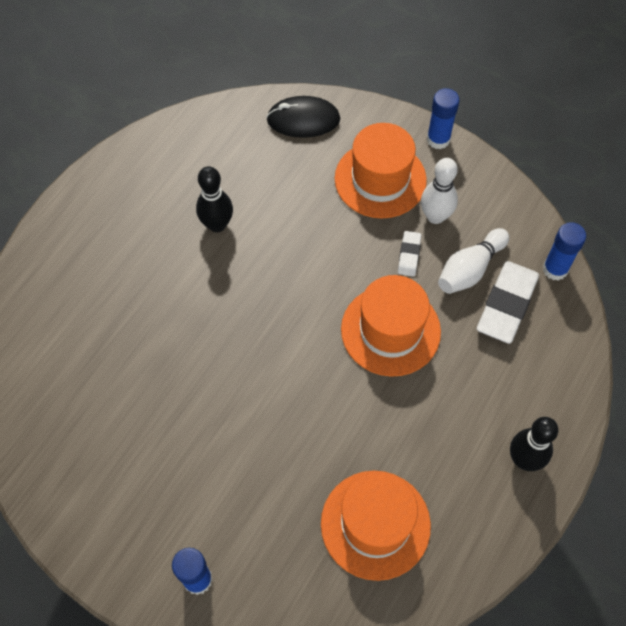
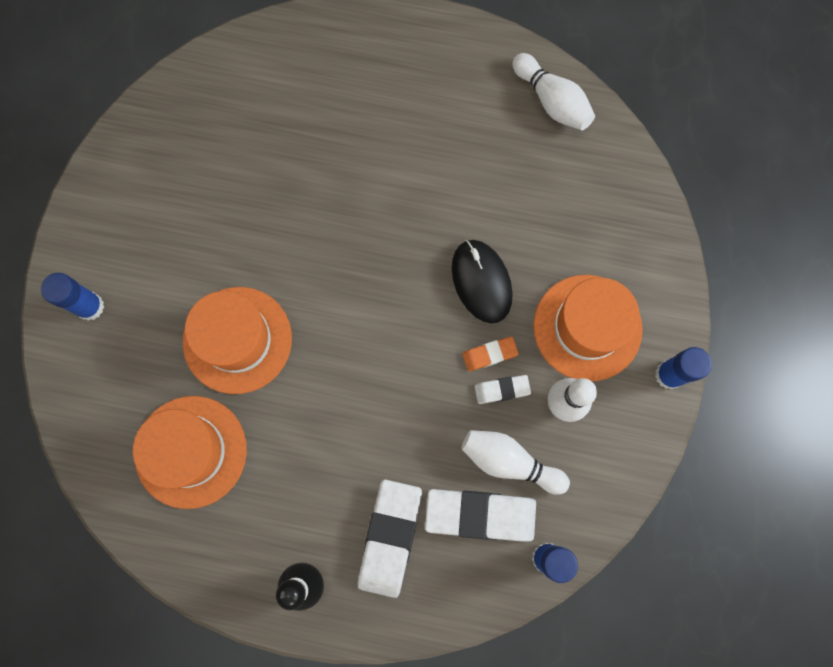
camera: 70 degrees right, 15 degrees up
(181, 139) = (552, 101): none -> white bowling pin
(217, 225) = (462, 179): black bowling pin -> none
(303, 120) = (632, 217): black mouse -> black mouse (481, 282)
(376, 254) = (489, 354): none -> orange eraser
(390, 330) = (403, 399): orange hat -> orange hat (237, 340)
(505, 379) = (390, 537): none -> white eraser

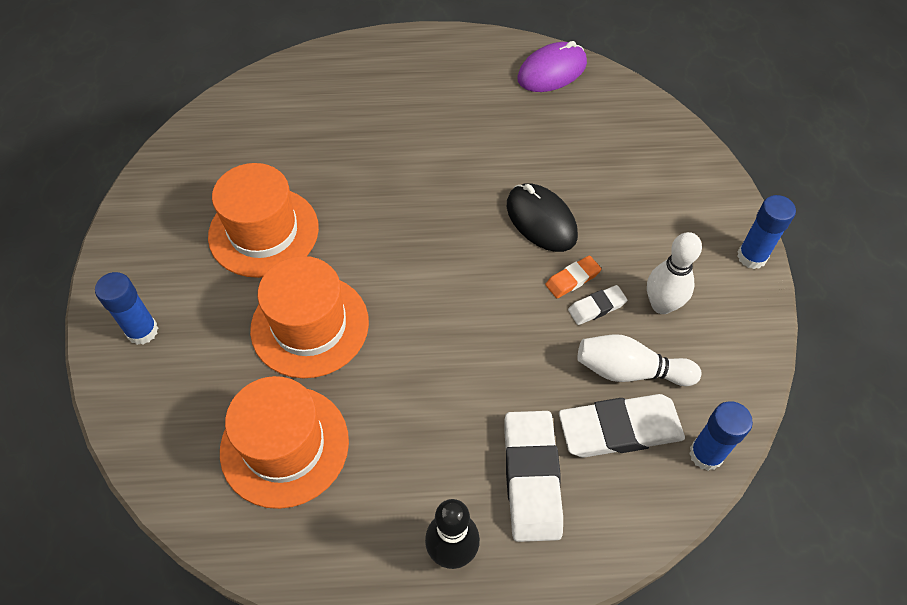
camera: 15 degrees left, 20 degrees down
(552, 101) = (552, 71): white bowling pin -> purple mouse
(587, 327) = (657, 235): orange hat -> orange hat (263, 232)

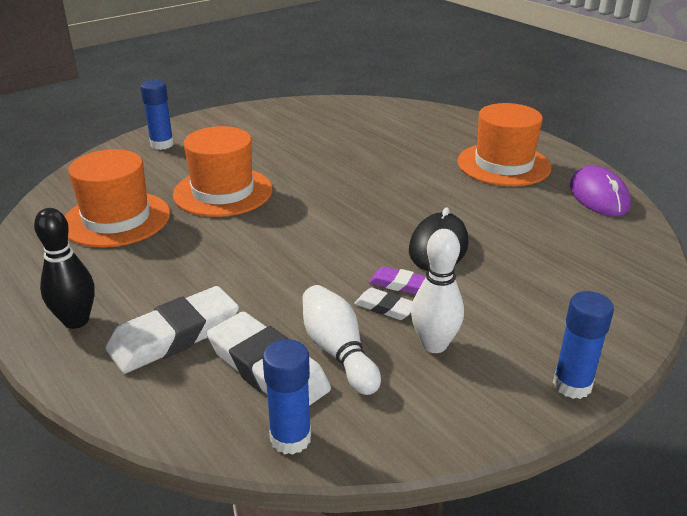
camera: 55 degrees right, 25 degrees down
(263, 232) = (280, 150): orange hat -> orange hat (503, 164)
(552, 71) = (599, 196): purple mouse -> purple mouse turned 60 degrees clockwise
(572, 279) = (399, 284): orange eraser -> purple eraser

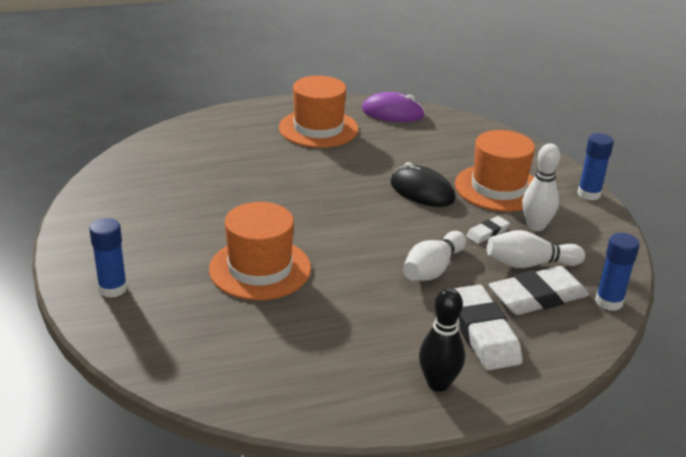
camera: 70 degrees left, 0 degrees up
(116, 219) = (268, 341): orange hat -> orange hat (498, 188)
(280, 282) = (432, 269): none -> white bowling pin
(399, 284) = (461, 220): purple eraser -> none

